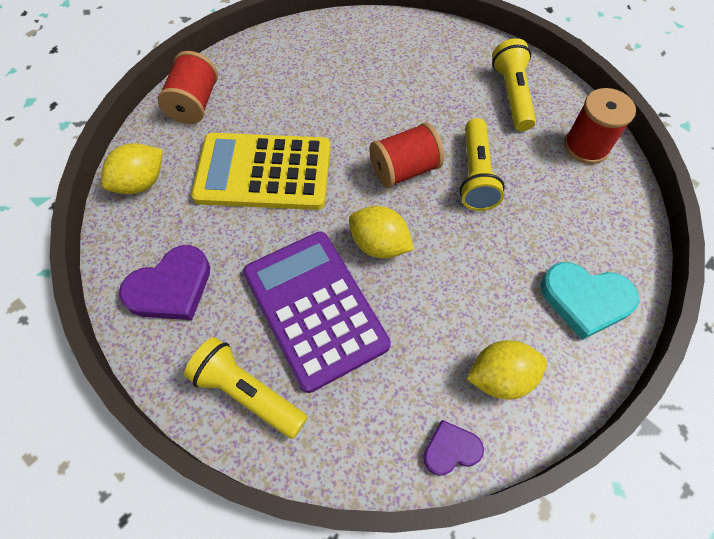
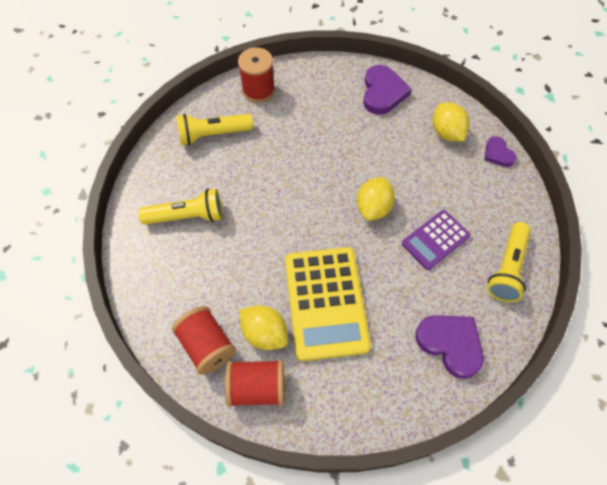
camera: 100 degrees left, 0 degrees up
(141, 183) = (359, 406): yellow lemon -> yellow lemon (265, 333)
(314, 308) = (435, 240): purple calculator -> purple calculator, size x0.57
(404, 170) = (302, 200): red spool -> red spool (207, 346)
(475, 175) = (297, 154): yellow flashlight -> yellow flashlight (187, 216)
(585, 300) = (383, 92): turquoise heart -> purple heart

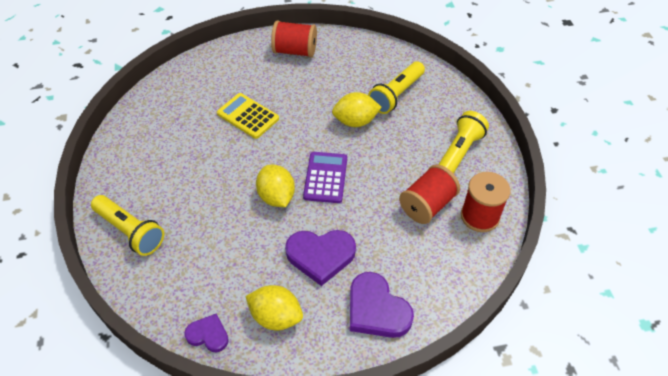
camera: 135 degrees right, 10 degrees down
(257, 387) = (244, 55): red spool -> red spool (427, 205)
(265, 333) = (268, 77): yellow lemon -> yellow lemon (355, 121)
(326, 303) = (248, 116): yellow calculator -> yellow calculator, size x0.57
(435, 240) = (205, 210): purple calculator -> purple calculator (325, 177)
(450, 344) = (141, 152): purple heart -> purple heart (320, 256)
(507, 268) = (130, 231): yellow flashlight -> yellow flashlight turned 150 degrees clockwise

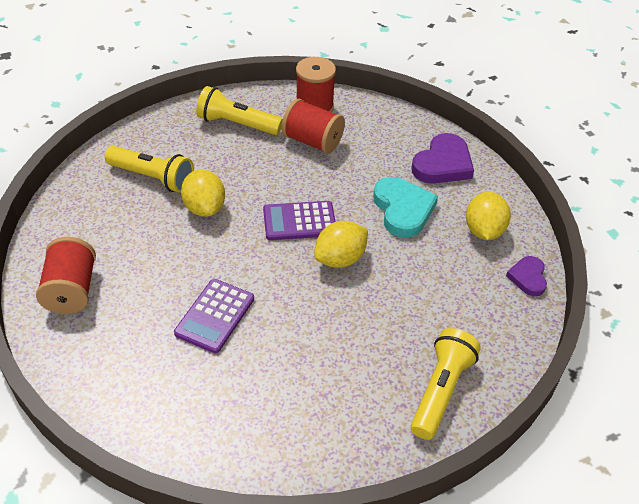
camera: 105 degrees left, 5 degrees down
(248, 116) = (215, 316): yellow calculator -> purple calculator
(320, 256) = (403, 209): purple heart -> turquoise heart

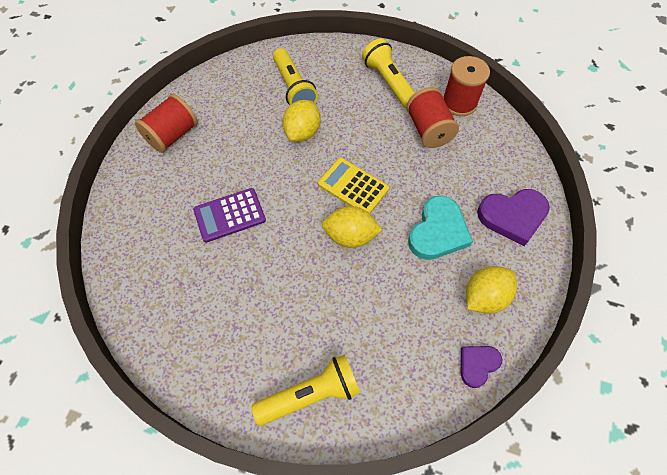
camera: 45 degrees right, 15 degrees up
(299, 221) = (353, 187): purple calculator -> yellow calculator

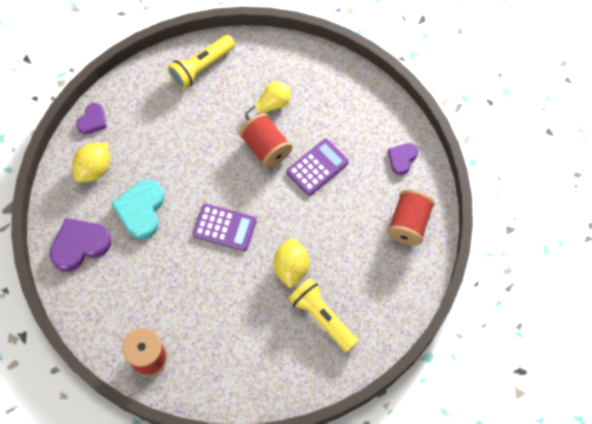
camera: 160 degrees right, 5 degrees up
(138, 195) = (402, 158): none -> purple heart
(246, 305) = (270, 105): none -> yellow light bulb
(350, 236) = (212, 182): yellow lemon -> none
(353, 187) = (224, 227): yellow calculator -> purple calculator
(389, 82) = (227, 360): yellow flashlight -> none
(428, 130) = (172, 312): red spool -> red spool (266, 148)

